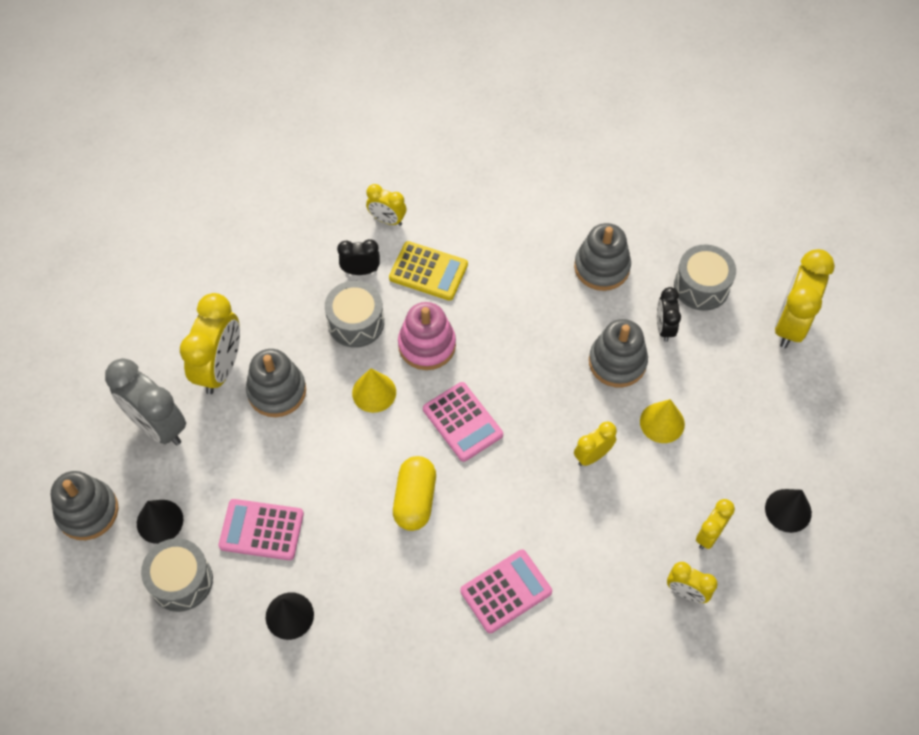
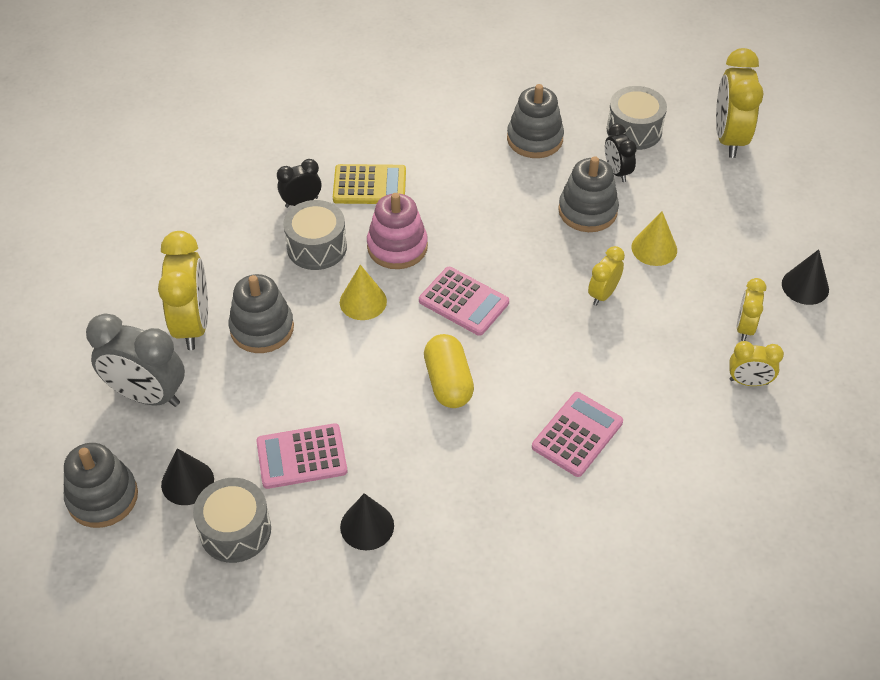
camera: 20 degrees left, 10 degrees down
(387, 220) = (308, 153): yellow clock -> none

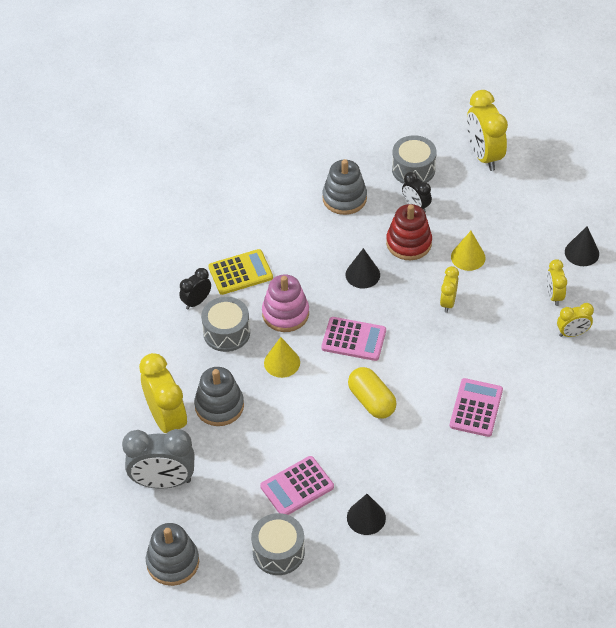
camera: 20 degrees left, 0 degrees up
(187, 482) = (227, 531): black cone -> black cone (362, 274)
(587, 211) = (409, 243): grey stacking toy -> red stacking toy

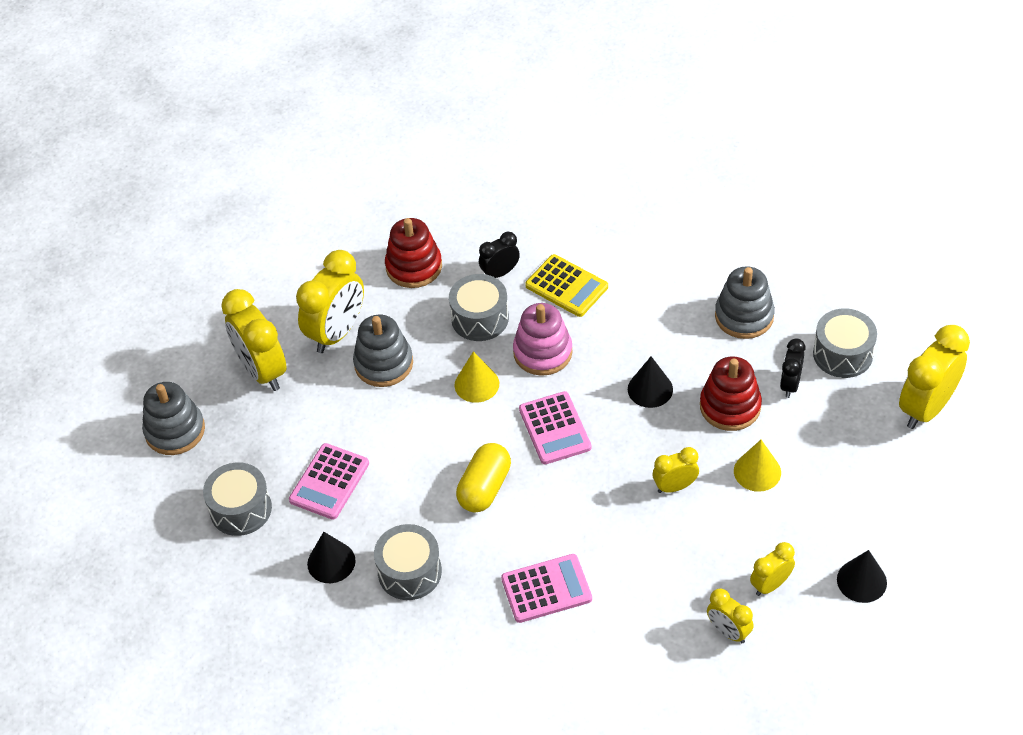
camera: 60 degrees right, 0 degrees up
(147, 346) = (414, 267): none -> red stacking toy
(163, 481) = (262, 371): grey clock -> yellow clock
(196, 301) = (500, 273): black clock -> black clock turned 45 degrees counterclockwise
(297, 487) = (329, 482): pink calculator -> pink calculator turned 90 degrees counterclockwise
(408, 476) = (409, 572): none -> grey drum

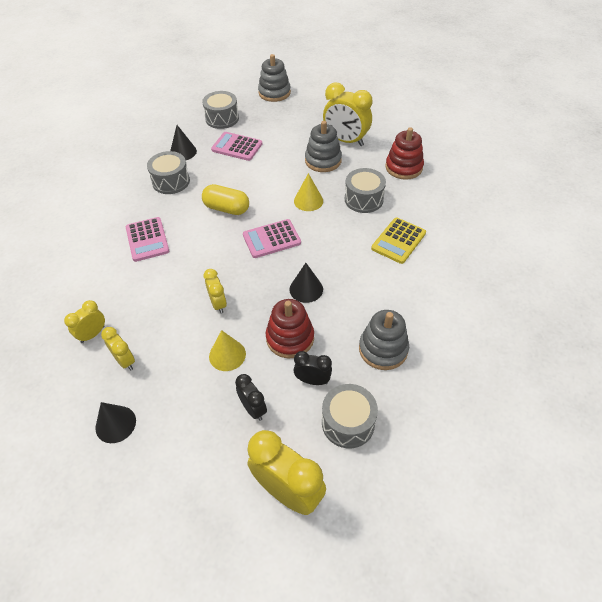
camera: 85 degrees right, 0 degrees up
(262, 371) = (315, 116): yellow clock -> none
(500, 273) = (405, 207): black clock -> black clock (253, 409)
(542, 352) = (336, 231): pink stacking toy -> none

